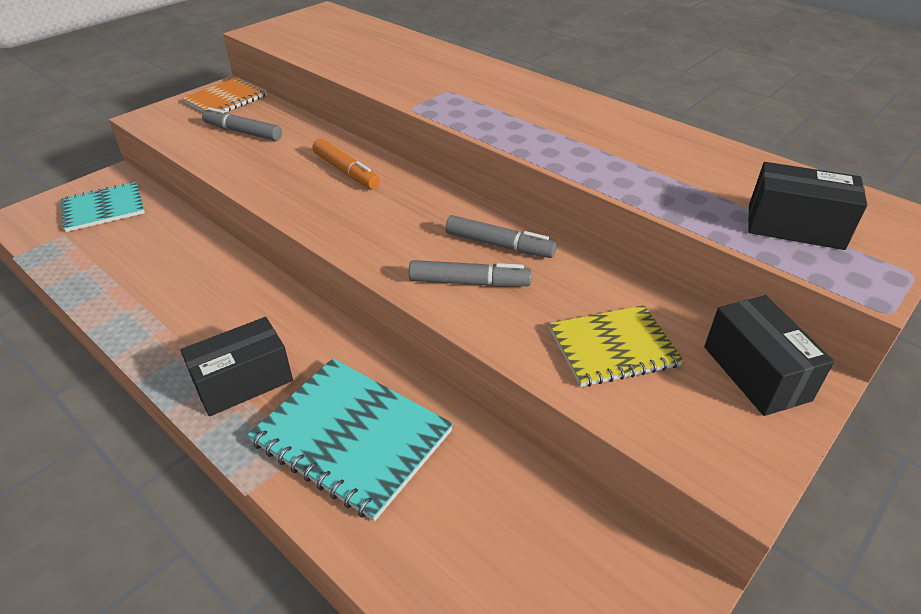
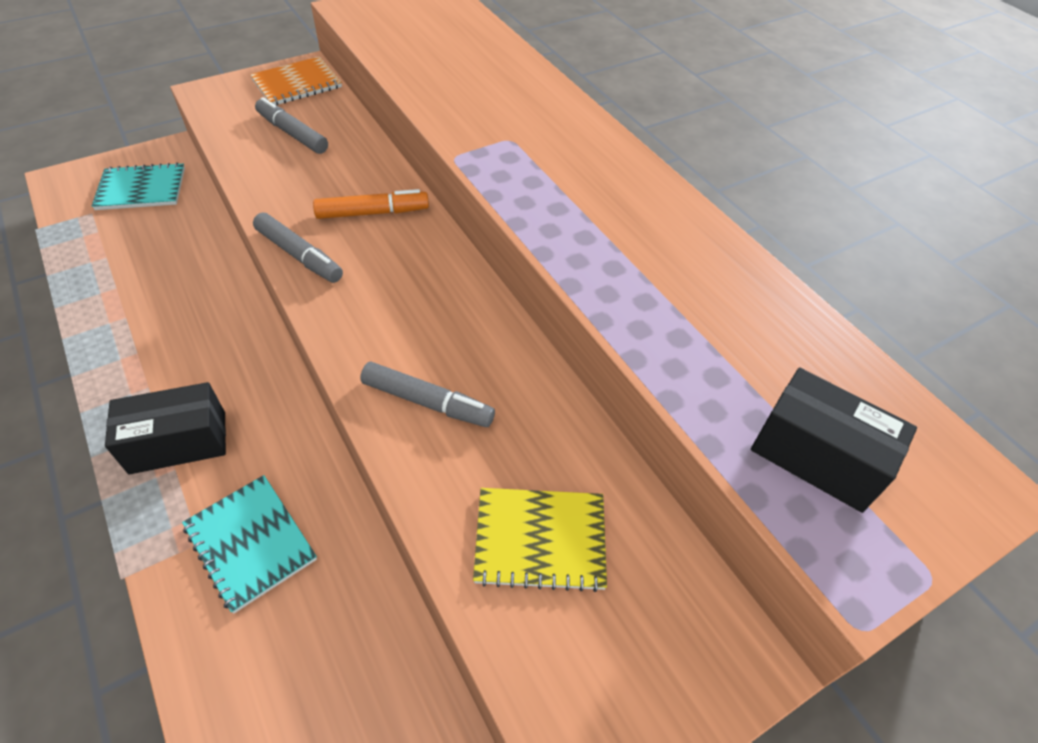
camera: 15 degrees right, 10 degrees up
(346, 171) = (373, 213): orange marker -> orange marker turned 75 degrees counterclockwise
(352, 437) = (250, 543): turquoise notebook -> turquoise notebook, size x0.66
(499, 245) = (486, 359): grey marker -> grey marker (299, 255)
(756, 373) = (689, 628): black box -> none

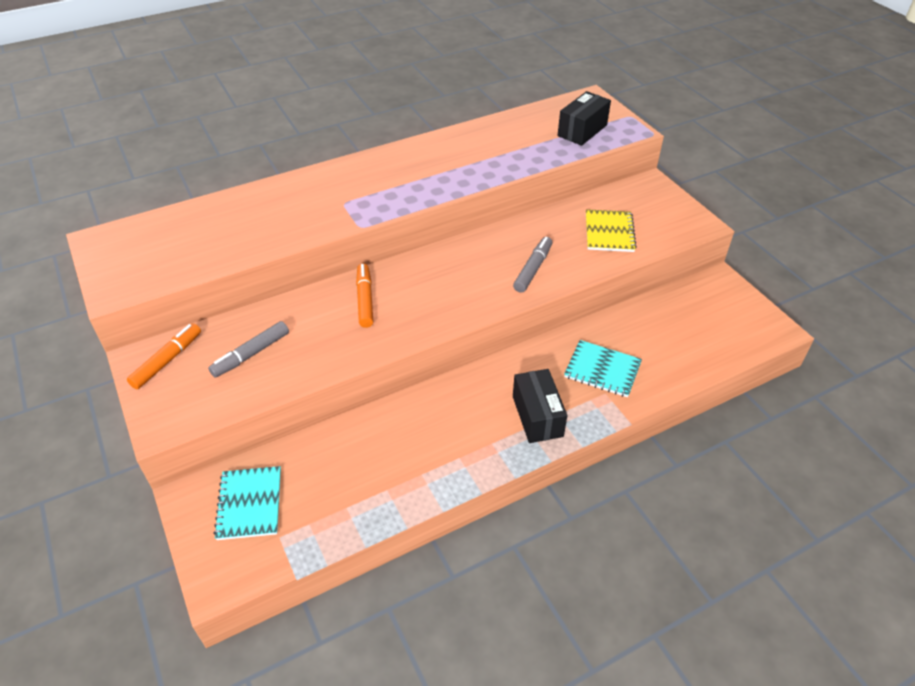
camera: 85 degrees left, 5 degrees down
(250, 543) = (602, 370): turquoise notebook -> turquoise notebook turned 60 degrees clockwise
(297, 84) = (167, 360): orange notebook -> orange marker
(299, 255) = (408, 333): grey marker -> none

